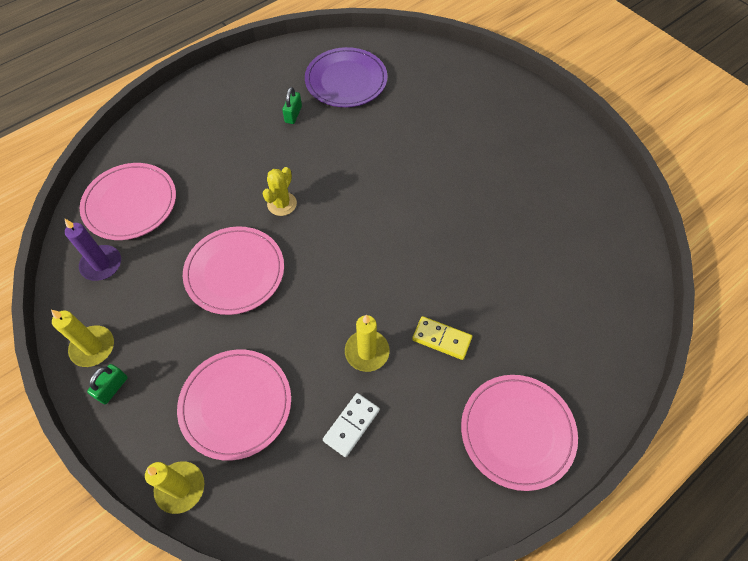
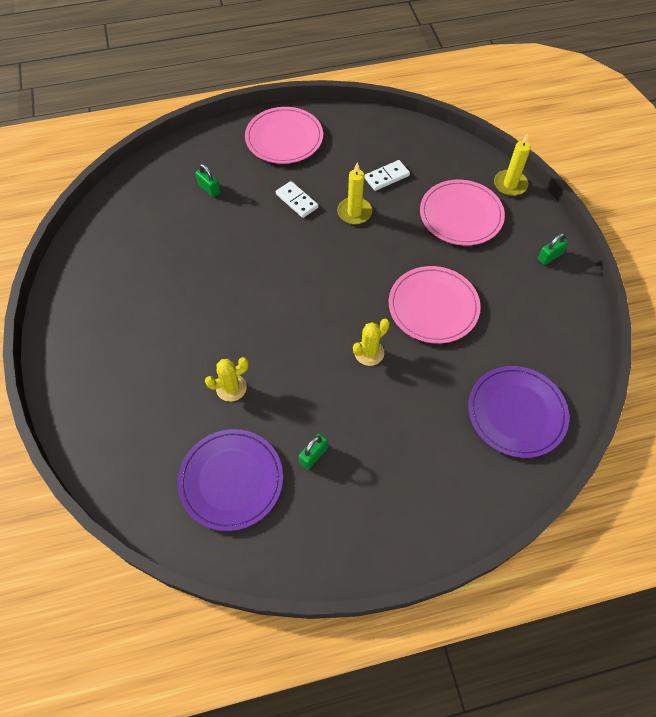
camera: 155 degrees left, 0 degrees up
(93, 347) = (563, 290): yellow candle -> none
(101, 264) = (551, 358): purple candle -> none
(130, 203) = (516, 413): pink plate -> purple plate
(386, 134) = (231, 388): none -> yellow cactus
(441, 339) = (297, 201): yellow domino -> white domino
(549, 312) = (209, 189): none -> green padlock

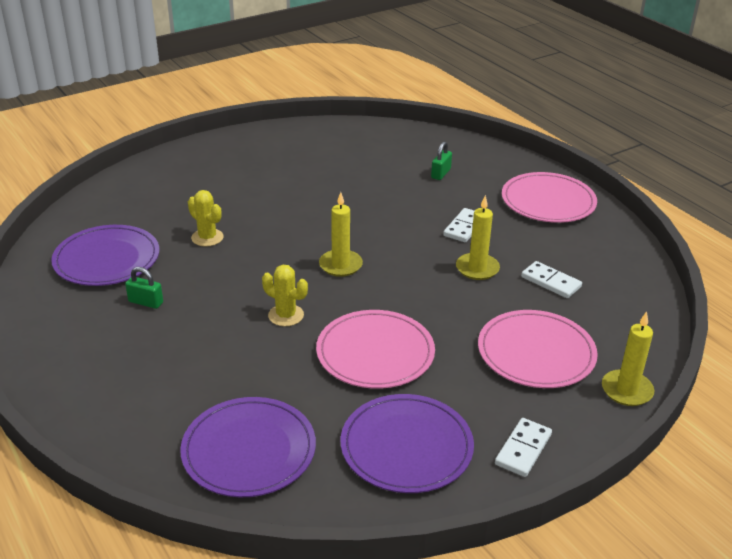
camera: 70 degrees right, 25 degrees down
(315, 298) = (340, 265): none -> yellow candle
(534, 317) = (406, 446): none -> purple plate
(549, 256) = (523, 449): green padlock -> white domino

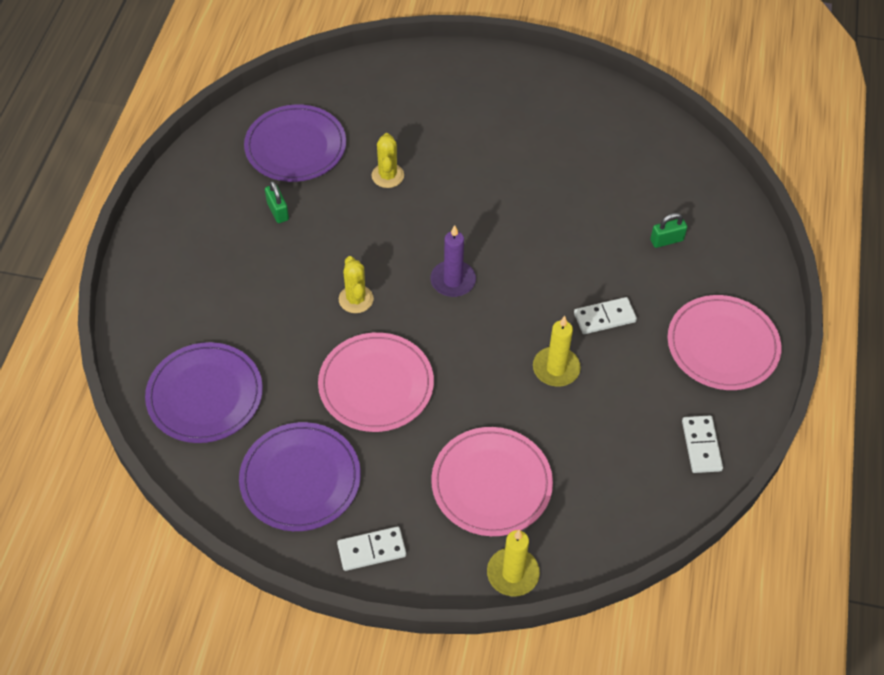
camera: 45 degrees right, 20 degrees up
(340, 265) = (453, 281): yellow candle -> purple candle
(550, 282) = (598, 430): white domino -> white domino (701, 445)

